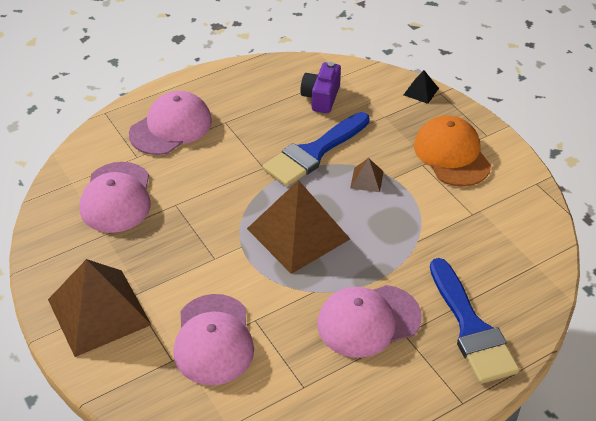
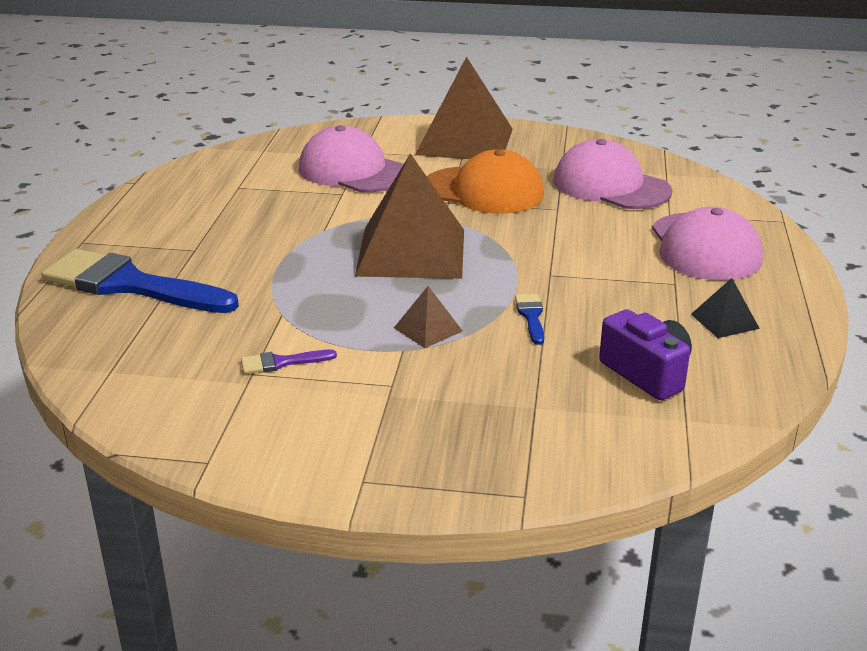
camera: 130 degrees right, 15 degrees down
(314, 152) = (531, 316): blue brush -> blue brush, size x0.41
(368, 321) = (242, 239): pink cap -> none
(421, 91) = (552, 476): black pyramid -> black pyramid (724, 321)
(451, 154) = (373, 420): orange cap -> orange cap (483, 191)
(453, 210) = (281, 362): none -> purple brush

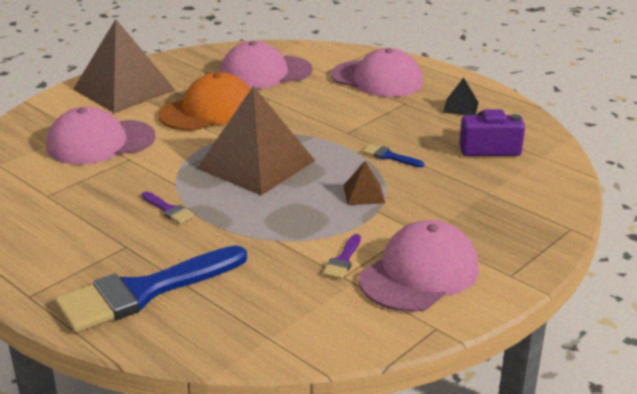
camera: 55 degrees left, 0 degrees up
(275, 244) = (168, 210): none -> purple brush
(302, 417) = (419, 273): none -> pink cap

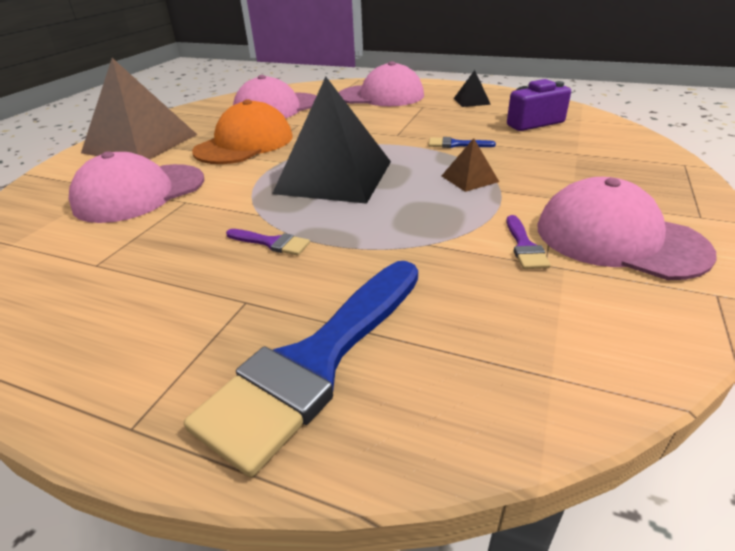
camera: 20 degrees left, 5 degrees up
(256, 164) = (334, 177): brown pyramid -> black pyramid
(419, 273) = (618, 239): pink cap -> pink cap turned 75 degrees counterclockwise

